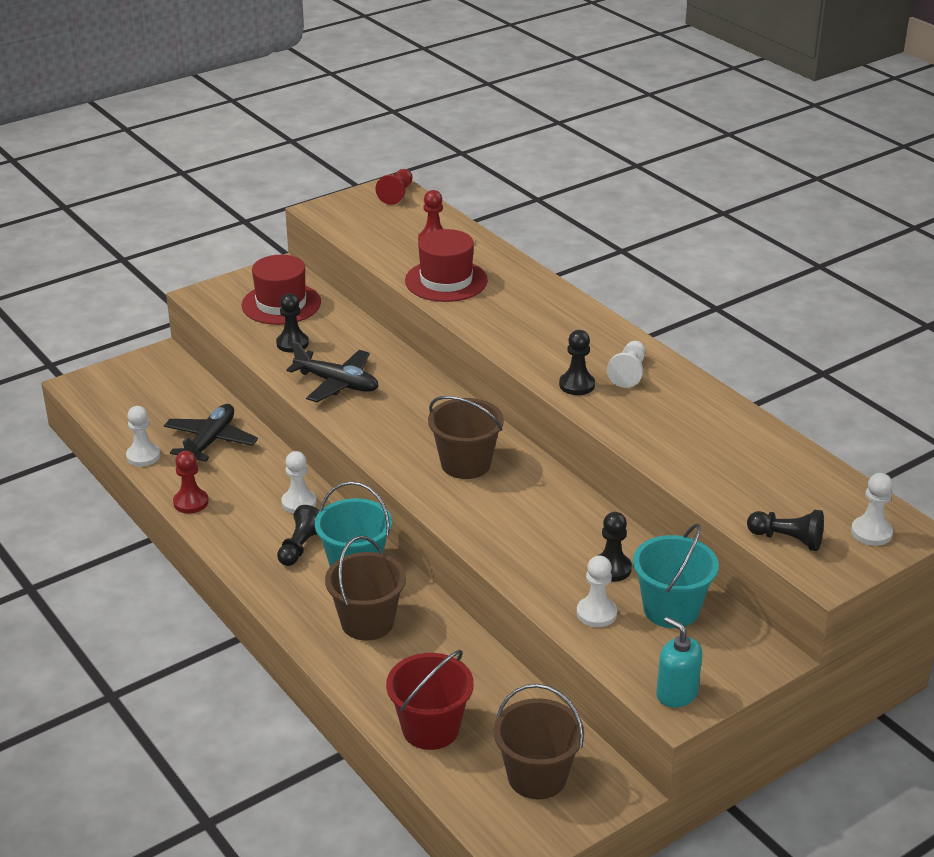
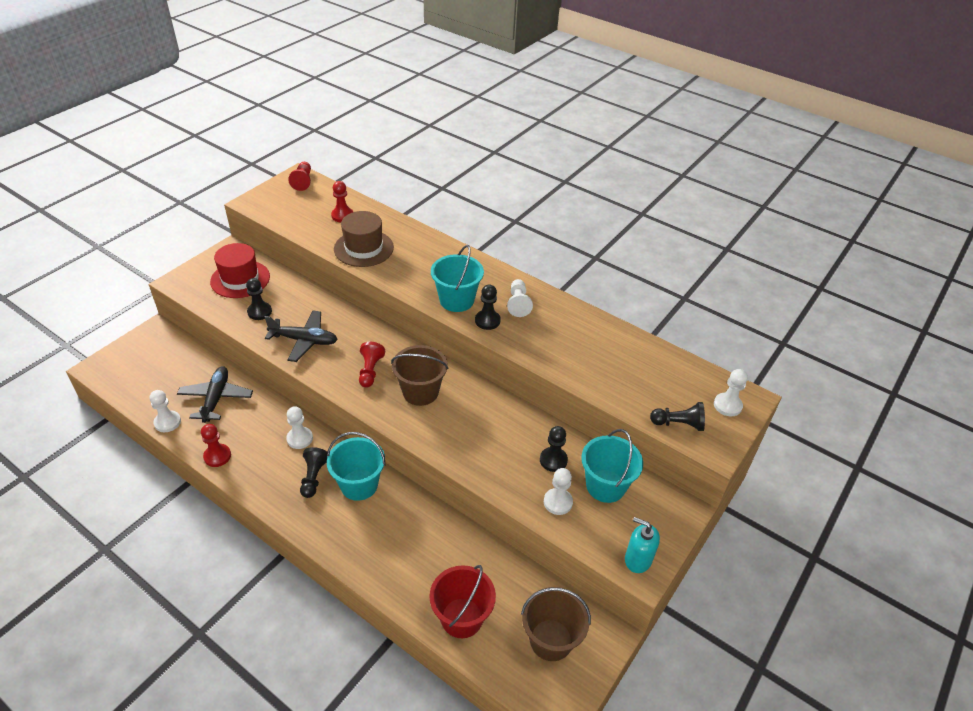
camera: 20 degrees left, 10 degrees up
(367, 622) = (384, 533): brown bucket -> none
(409, 430) = (370, 371): none -> red pawn
(446, 281) = (363, 248): red hat -> brown hat
(545, 356) = (456, 300): none -> turquoise bucket

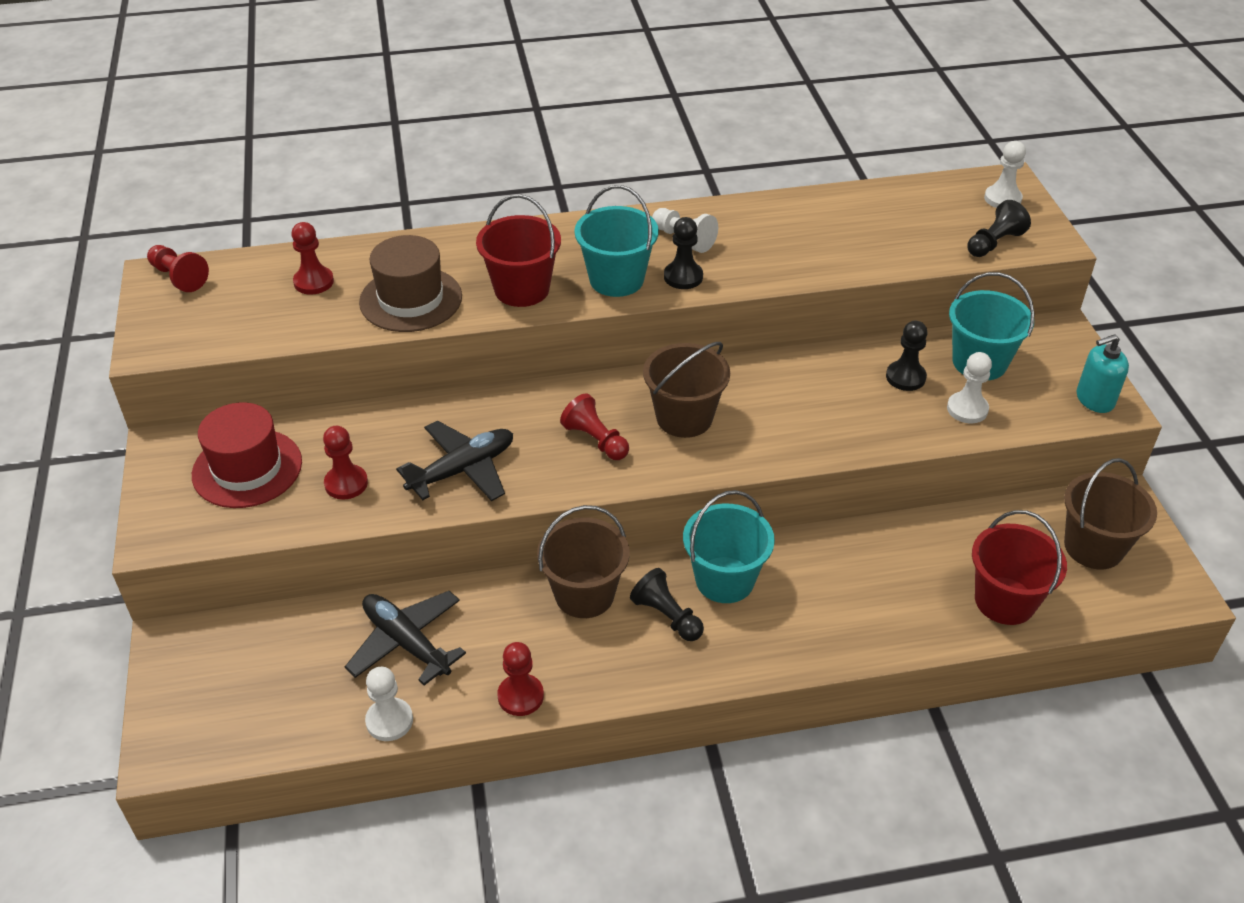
camera: 45 degrees left, 0 degrees up
(259, 312) = (346, 483): black pawn -> red pawn
(300, 438) = (584, 594): white pawn -> brown bucket
(411, 275) = (522, 289): none -> red bucket

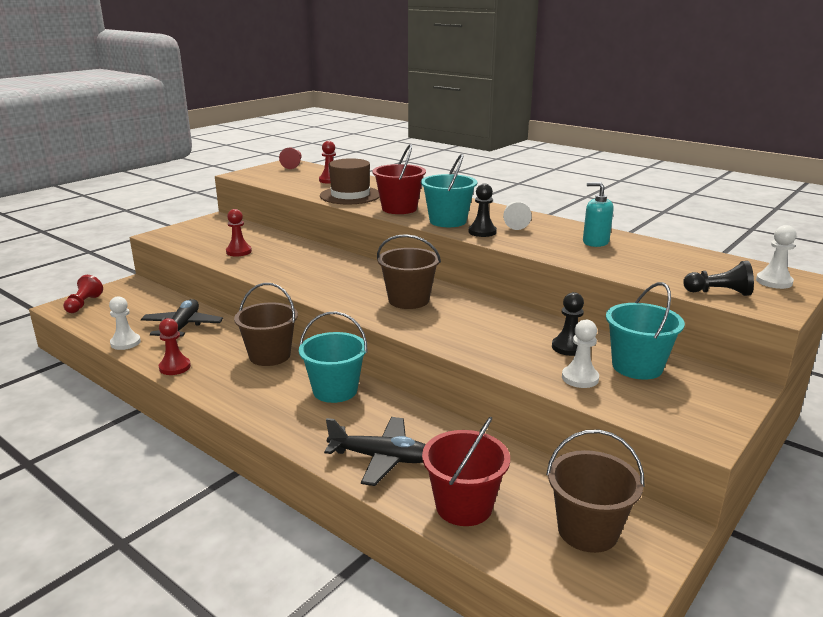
camera: 50 degrees right, 20 degrees down
(247, 468) = (222, 234): red hat -> none
(462, 470) = (283, 268): black plane -> black plane (381, 458)
(596, 440) = (353, 287): red pawn -> red pawn (84, 304)
(667, 616) = (282, 384): black pawn -> none
(1094, 399) = (695, 425): turquoise soap dispenser -> turquoise soap dispenser (595, 242)

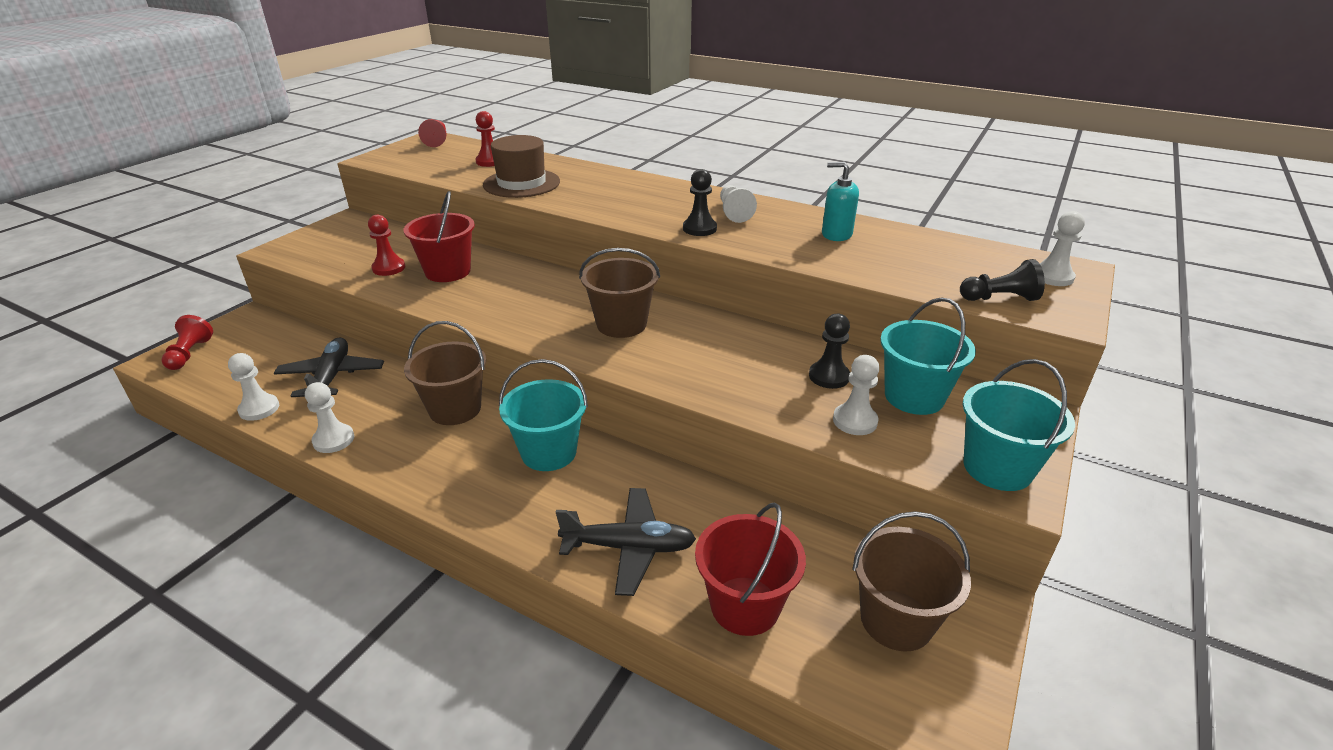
camera: 10 degrees left, 10 degrees up
(175, 367) = (333, 440): red pawn -> white pawn
(399, 208) = (588, 200): red bucket -> red bucket (448, 271)
(448, 221) = (653, 215): turquoise bucket -> turquoise bucket (997, 468)

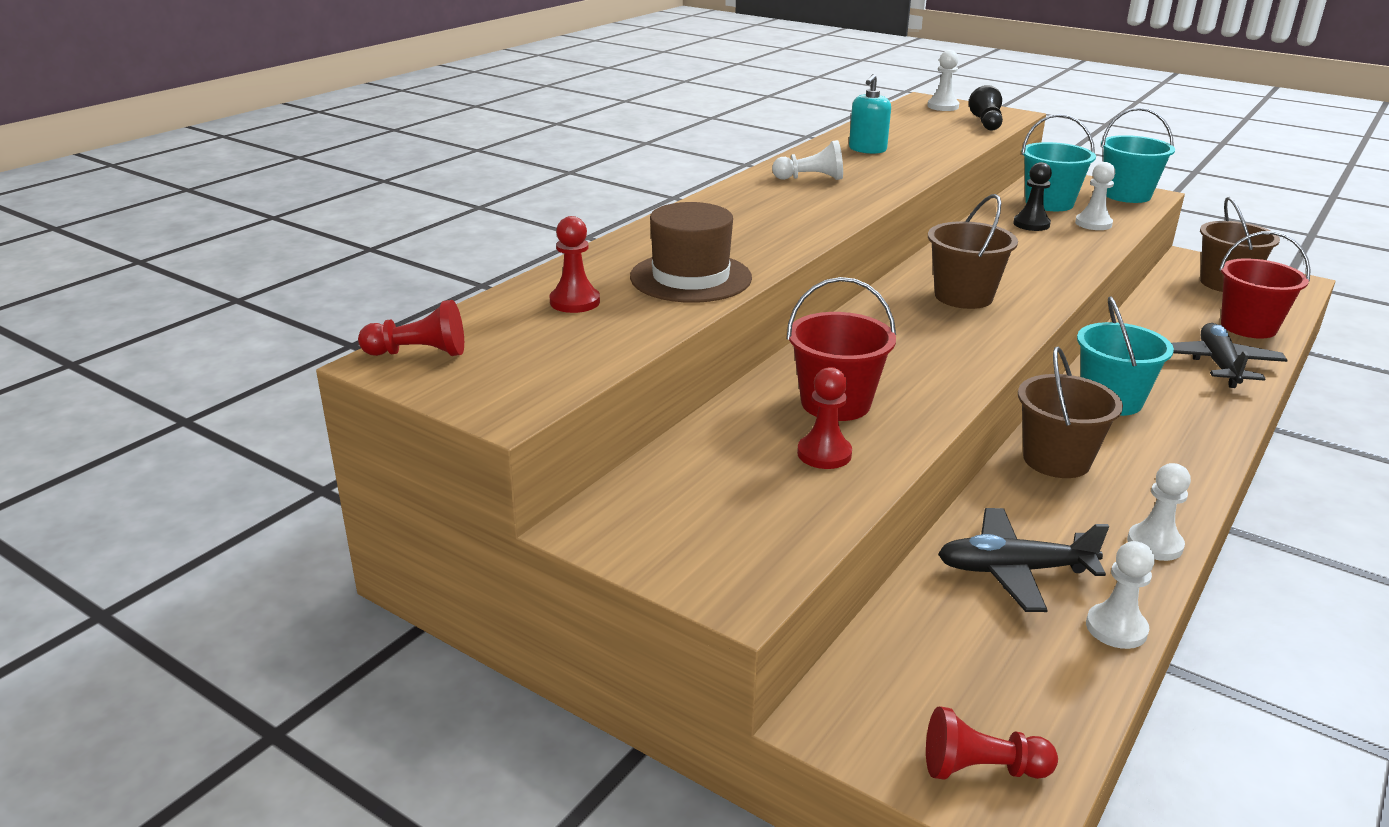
camera: 85 degrees left, 5 degrees down
(699, 229) = (858, 194): black pawn -> none

